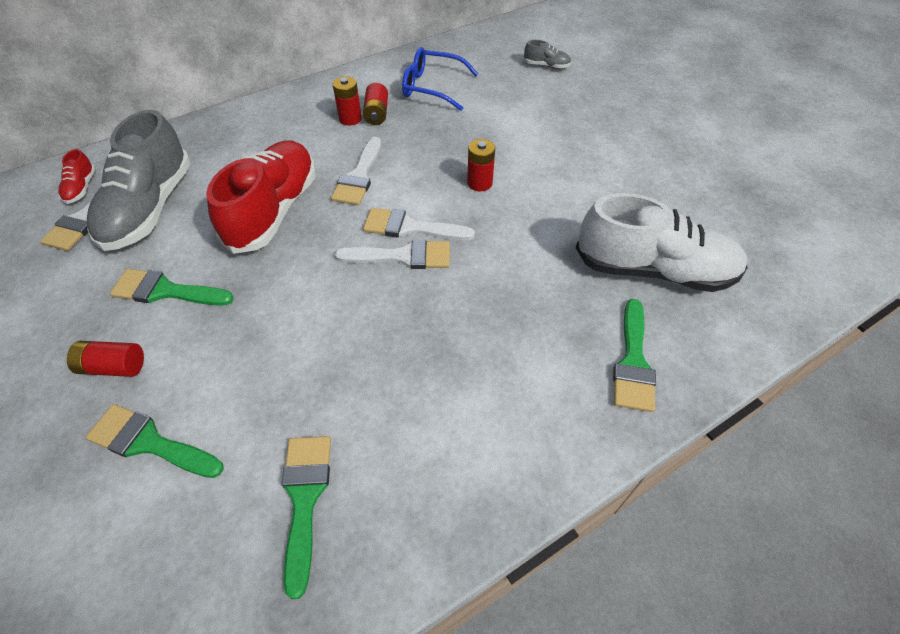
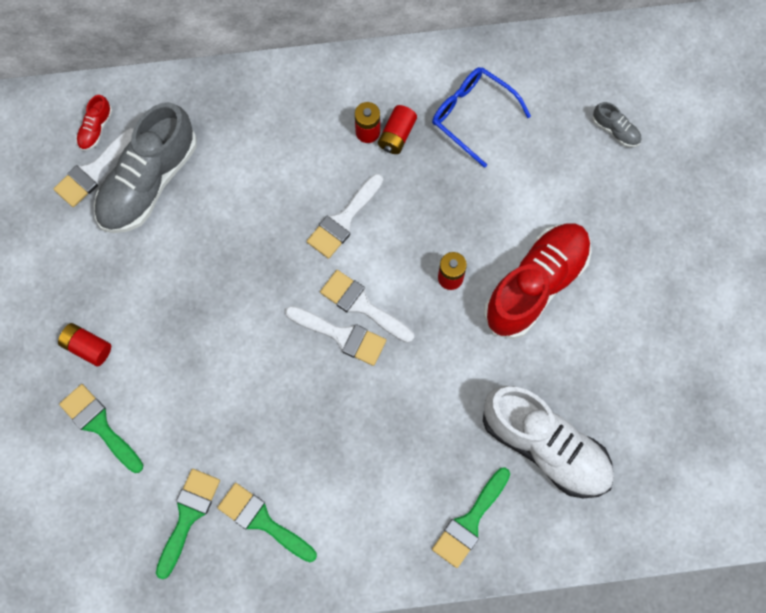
camera: 25 degrees right, 20 degrees up
(165, 291) = (140, 287): green brush -> green brush (262, 521)
(274, 211) = (252, 232): red shoe -> red shoe (536, 285)

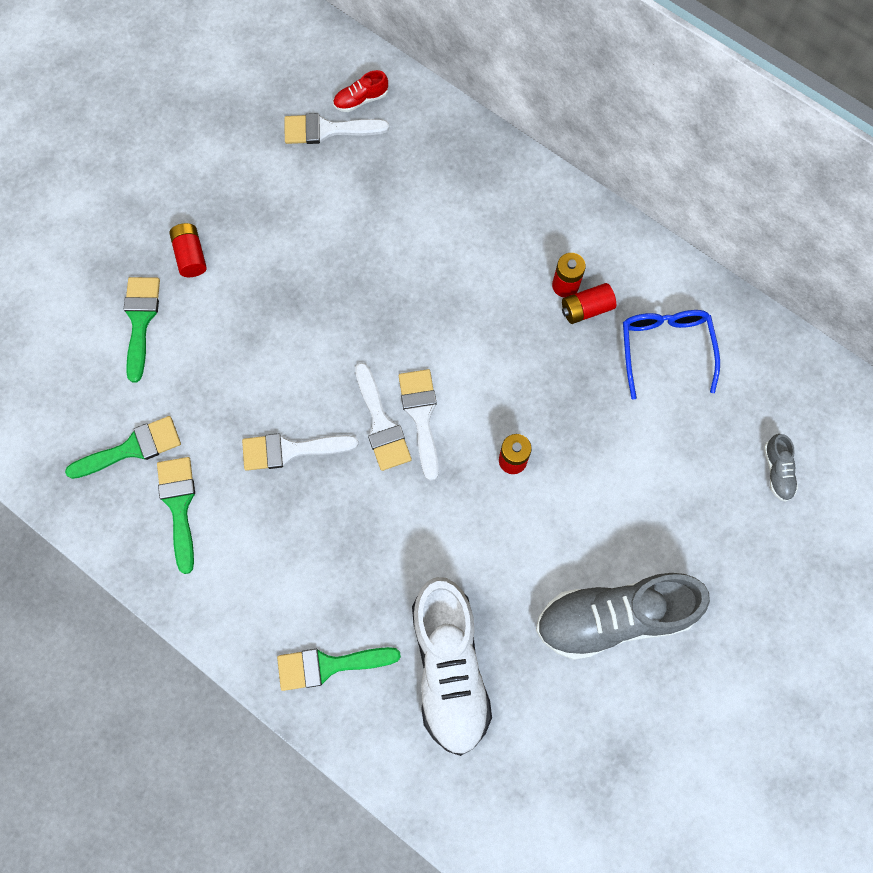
camera: 45 degrees right, 0 degrees up
(149, 182) = (359, 173): grey shoe -> grey shoe (614, 617)
(343, 220) = (475, 337): white brush -> white brush (290, 450)
(536, 285) = (576, 533): red shoe -> none

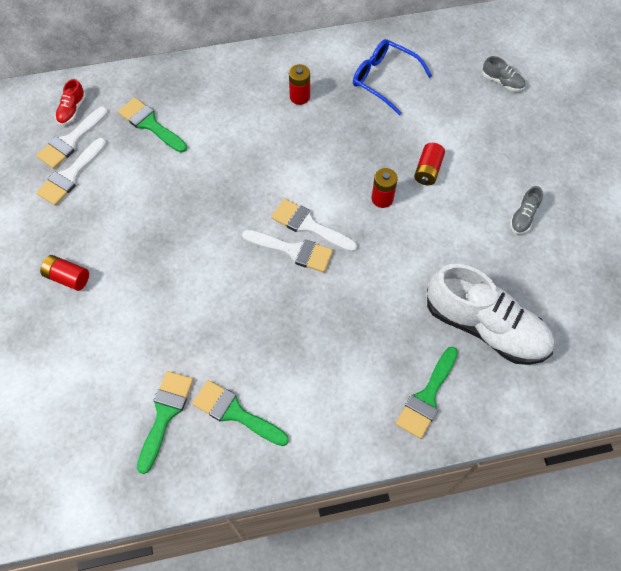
camera: 50 degrees left, 10 degrees down
(140, 320) = (79, 341): green brush -> green brush (150, 124)
(290, 450) = (261, 315): white brush -> white brush (70, 175)
(586, 309) = (324, 97): red battery -> red battery (428, 170)
(614, 617) = (523, 217): grey shoe -> grey shoe, size x0.41

